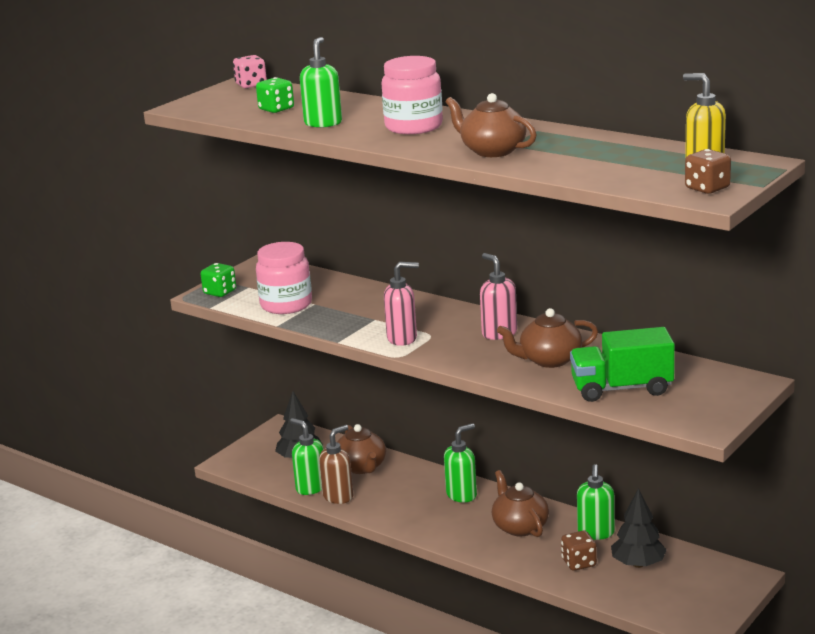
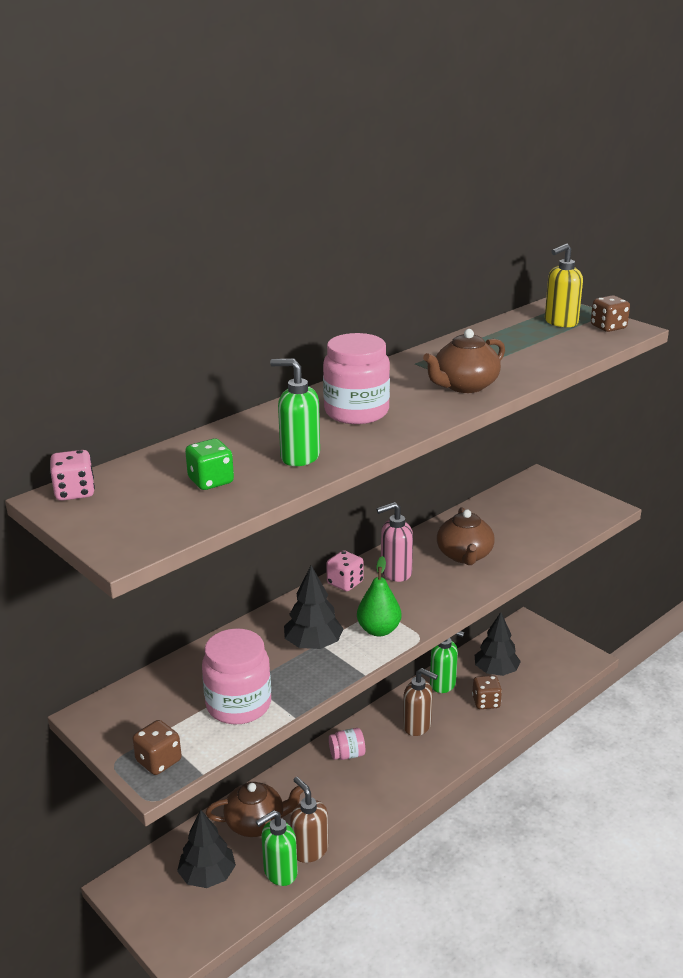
camera: 80 degrees left, 5 degrees up
(220, 292) = (158, 761): green dice -> brown dice
(372, 317) = (313, 644): none -> black tree
(402, 338) = (379, 630): pink soap dispenser -> green pear
(462, 495) = (347, 754): green soap dispenser -> pink jar
(470, 315) = (345, 583): none -> pink dice
(520, 526) = (417, 726): brown teapot -> brown soap dispenser
(622, 389) = (532, 531): green truck -> none

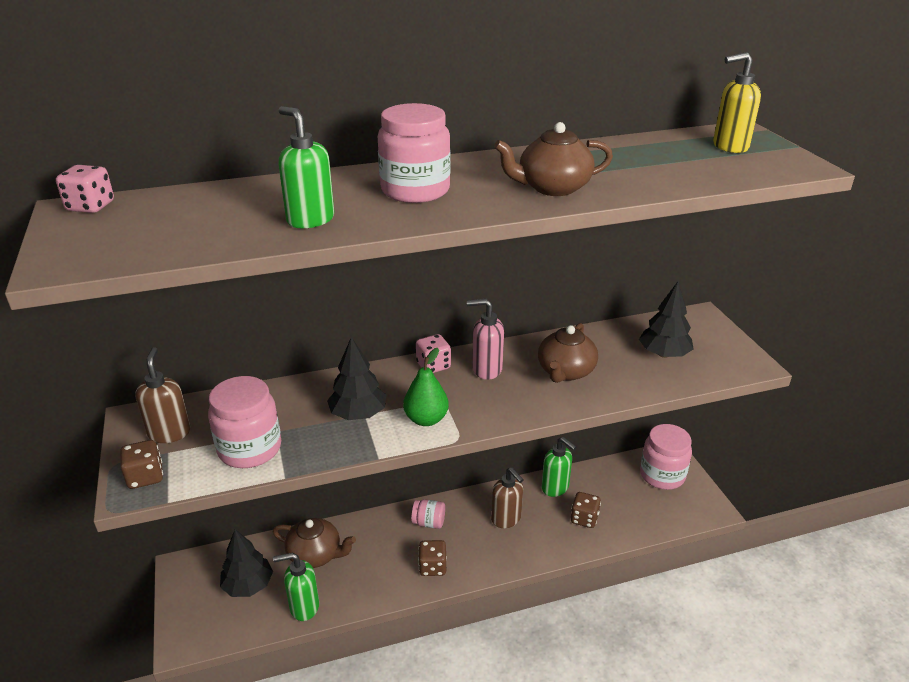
camera: 25 degrees right, 5 degrees up
(211, 481) = (206, 223): green dice -> none
(309, 850) = (340, 597): brown soap dispenser -> brown soap dispenser (169, 433)
(496, 671) = (613, 492): black tree -> black tree (663, 354)
(528, 642) = (662, 475): none -> pink jar
(608, 327) = (780, 160): brown dice -> brown dice (432, 567)

